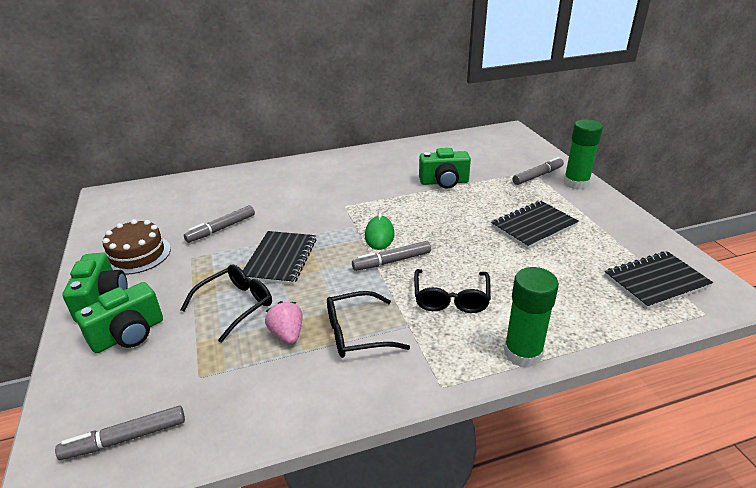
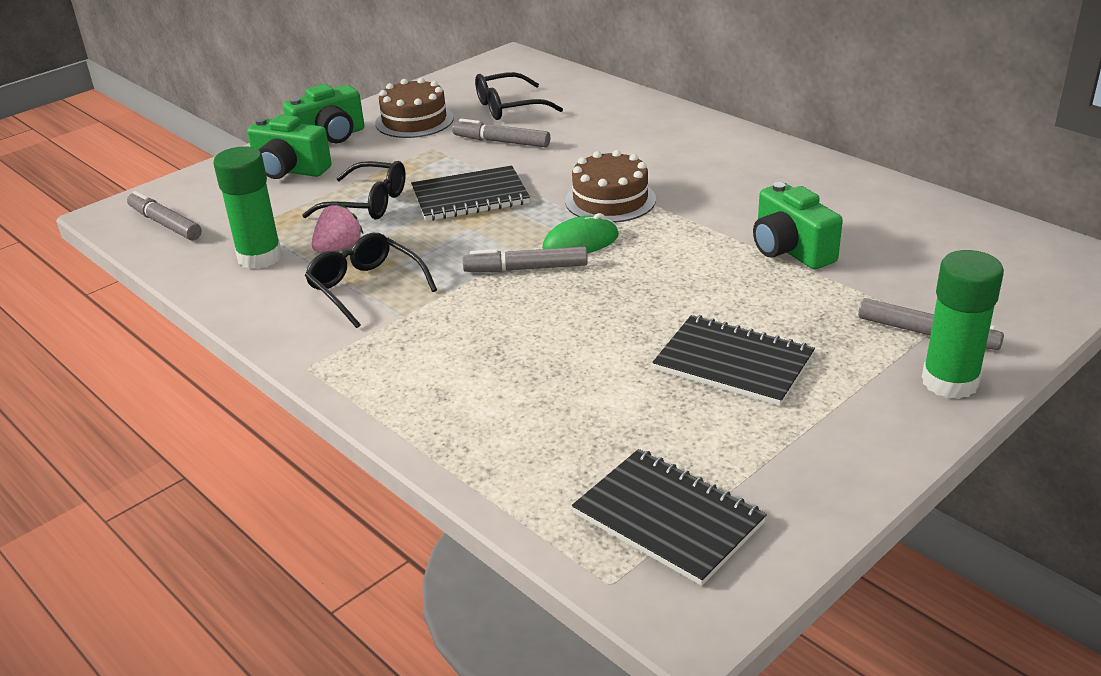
camera: 65 degrees right, 0 degrees up
(342, 213) = (610, 200): none -> brown cake
(392, 261) = (526, 269): grey marker -> grey marker turned 45 degrees counterclockwise
(451, 298) = (476, 333): black glasses -> black glasses (509, 107)
(522, 353) = (399, 413): green glue stick -> green glue stick (260, 257)

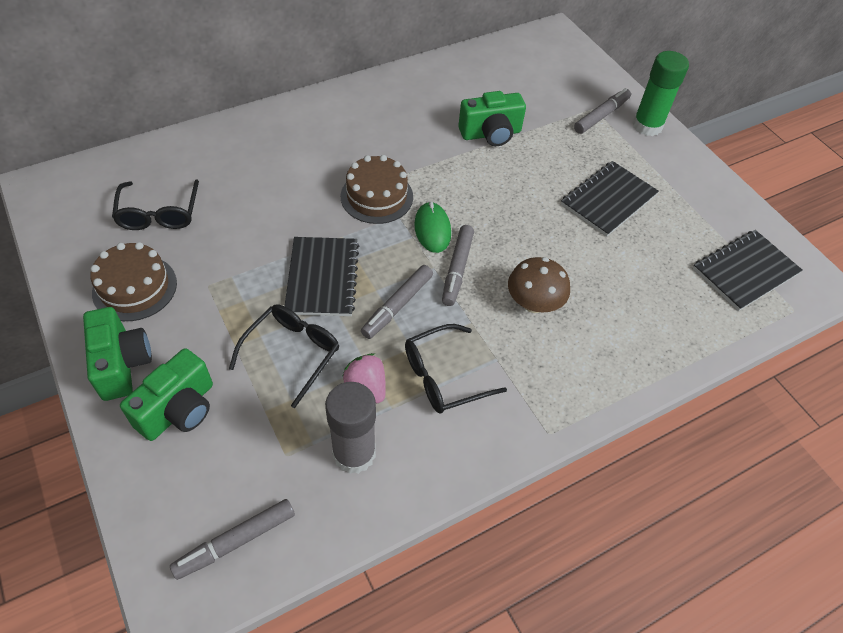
camera: 80 degrees left, 20 degrees up
(260, 257) = (354, 453): green glue stick -> grey glue stick
(498, 329) = (534, 303): none -> brown mushroom
(501, 142) = (229, 235): grey marker -> grey marker (397, 306)

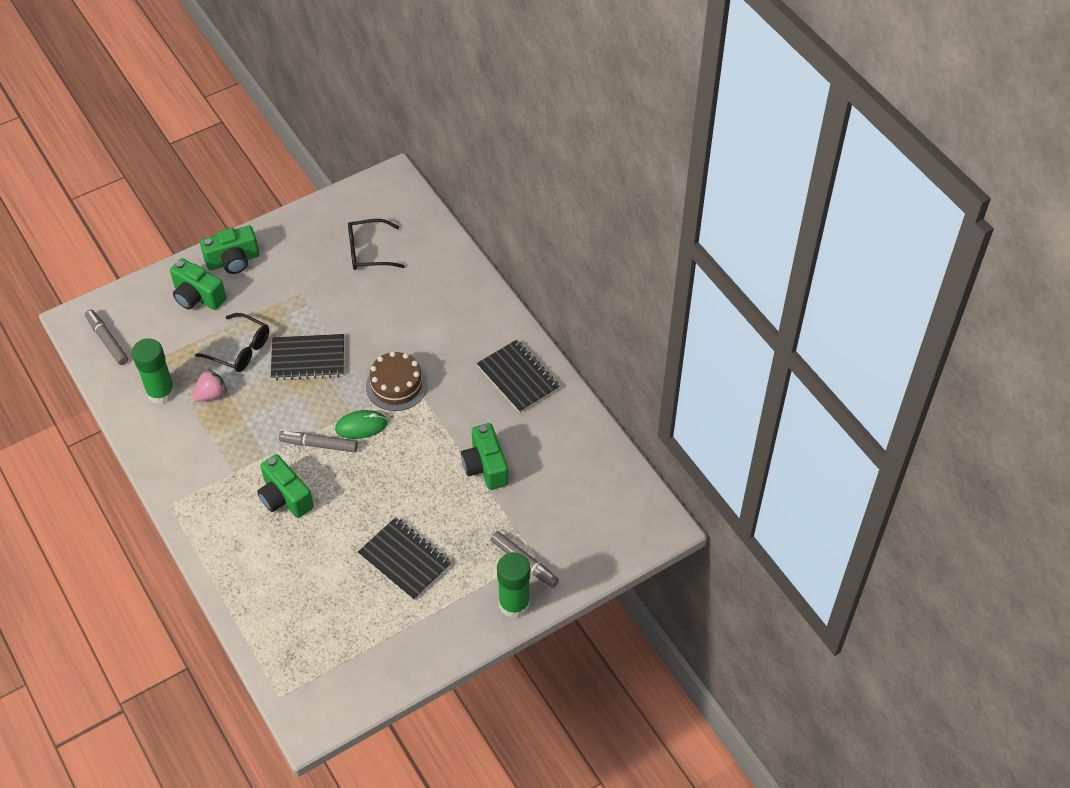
camera: 90 degrees right, 0 degrees up
(135, 287) = (297, 253): brown cake -> none
(354, 453) = (161, 392): grey glue stick -> green glue stick
(397, 306) = (282, 408): grey marker -> none
(443, 377) = (218, 439): black glasses -> none
(534, 303) = (285, 497): brown mushroom -> green camera
(745, 271) = (322, 663): black notebook -> black notebook (518, 377)

